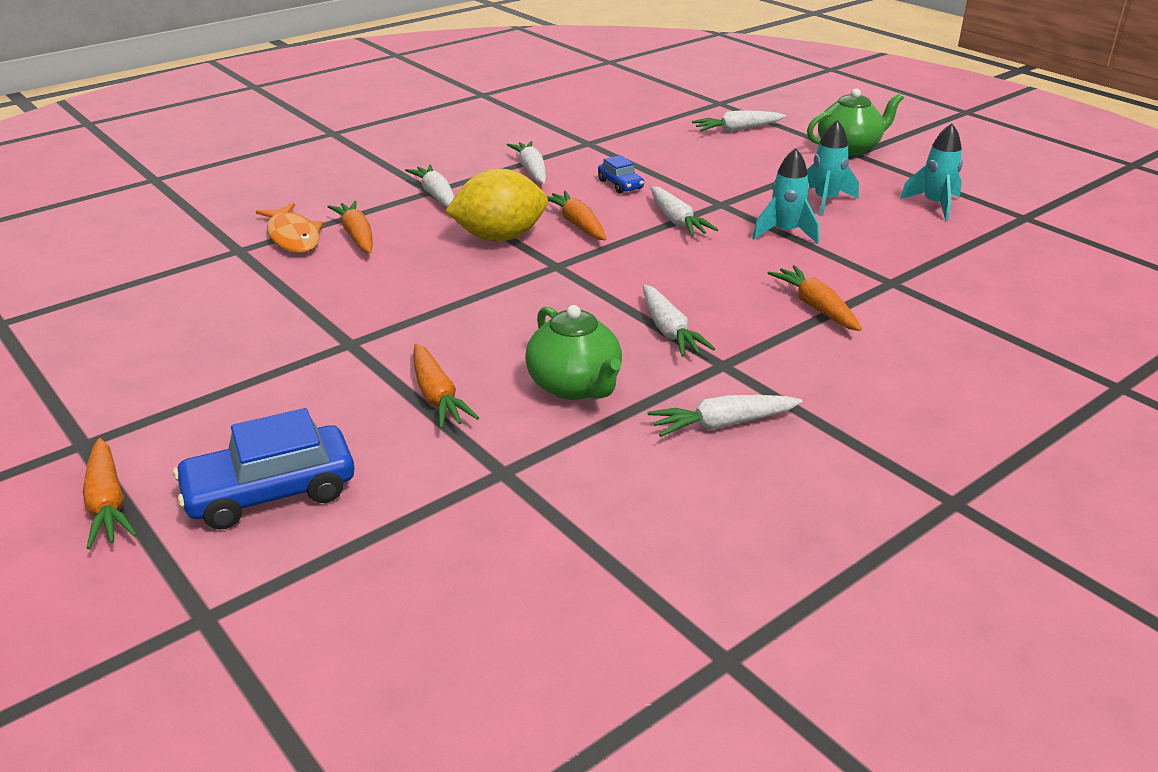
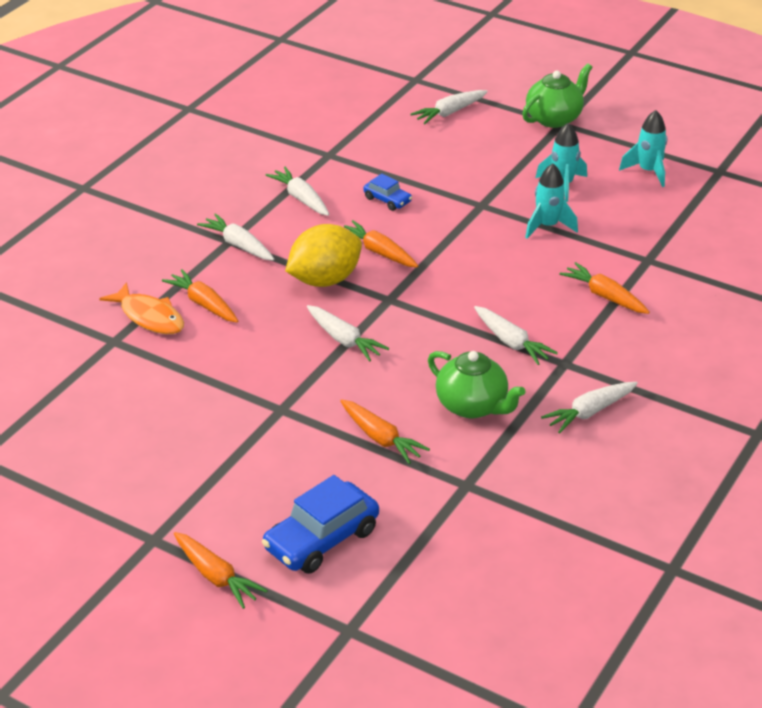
camera: 20 degrees left, 5 degrees up
(676, 220) = (456, 231): white carrot -> white carrot (343, 340)

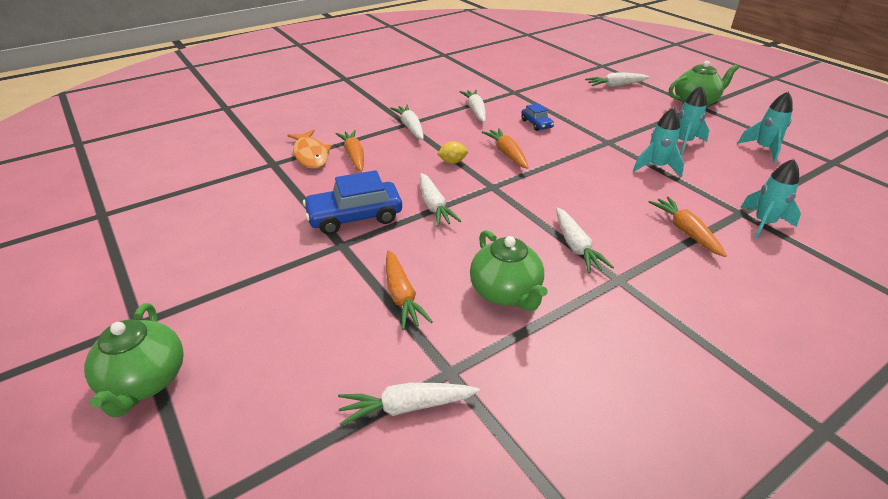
camera: 25 degrees right, 0 degrees up
(215, 576) = (145, 381): orange carrot -> green teapot
(321, 539) = (268, 380): blue car -> blue car (355, 217)
(324, 280) = (452, 162): yellow lemon -> yellow lemon, size x0.44
(590, 412) = (623, 336): white carrot -> white carrot (407, 407)
(672, 266) = (764, 223): none -> turquoise rocket

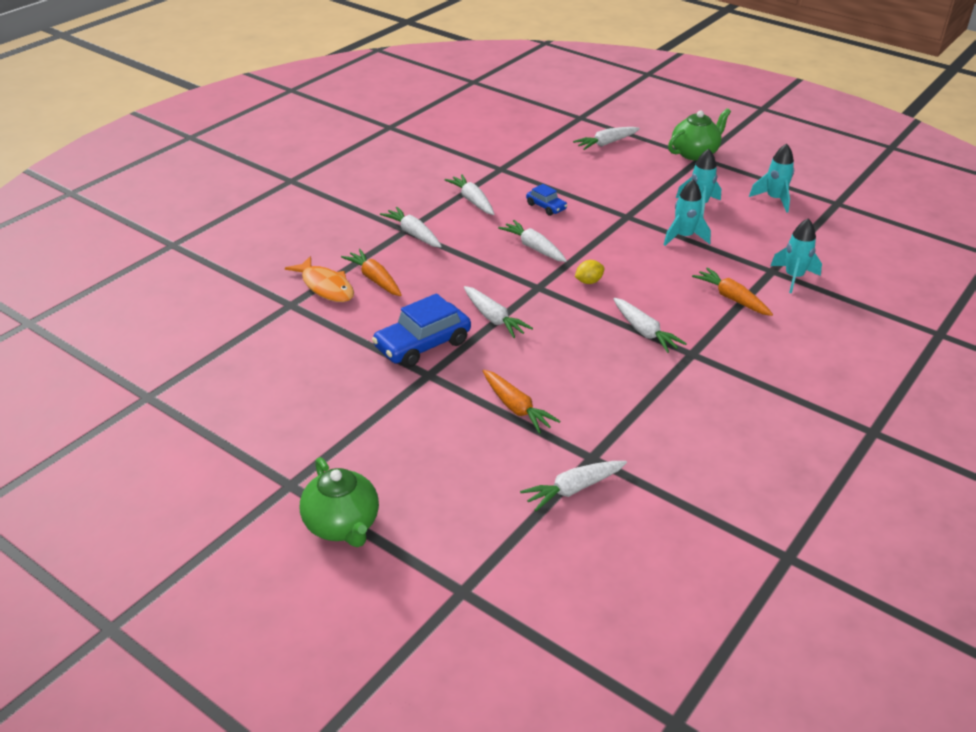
camera: 20 degrees left, 0 degrees up
(452, 162) = (483, 267): yellow lemon -> yellow lemon (588, 281)
(506, 293) = (604, 385): green teapot -> none
(507, 154) = (534, 248): orange carrot -> white carrot

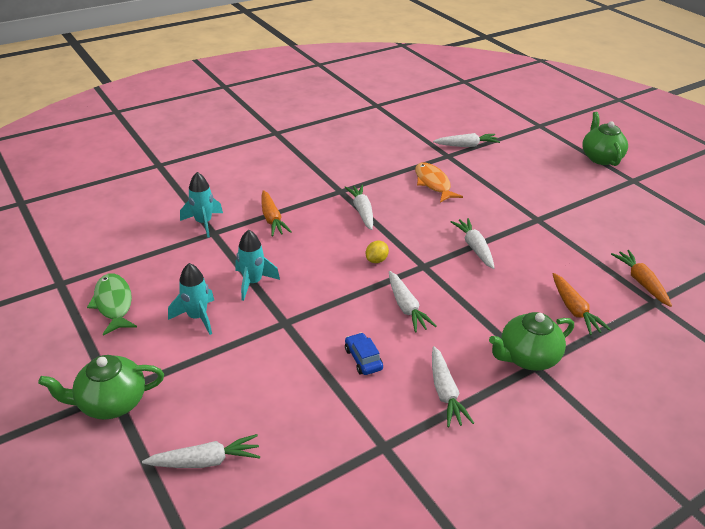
camera: 160 degrees left, 0 degrees up
(325, 286) = (623, 313): orange fish -> orange fish (433, 183)
(413, 234) = (527, 357): white carrot -> green teapot
(422, 345) = (538, 240): blue car -> none
(515, 407) = (482, 187): orange carrot -> orange carrot (641, 282)
(588, 281) = (376, 260): yellow lemon -> yellow lemon turned 45 degrees counterclockwise
(774, 199) = (113, 304): turquoise rocket -> green fish

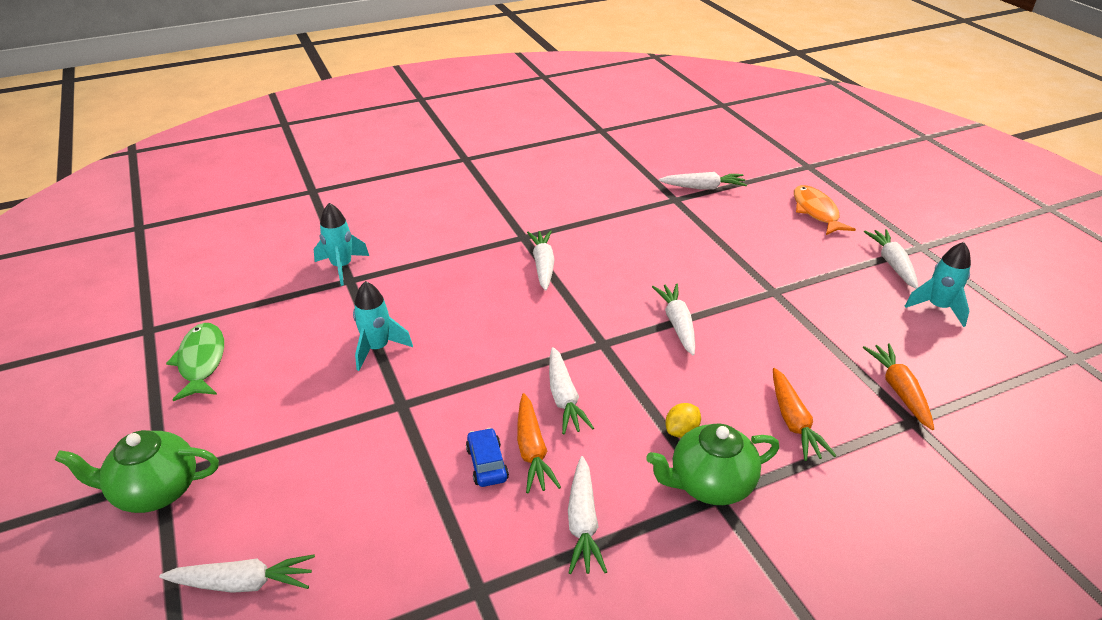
camera: 10 degrees right, 0 degrees up
(197, 317) = (295, 388): turquoise rocket -> turquoise rocket (938, 307)
(272, 219) = (427, 267): orange carrot -> orange carrot (532, 450)
(376, 260) = (543, 331): yellow lemon -> yellow lemon (681, 431)
(433, 183) = (646, 235): orange fish -> orange fish (816, 212)
(600, 158) = (882, 214): green teapot -> none
(616, 194) = (892, 264): none -> white carrot

